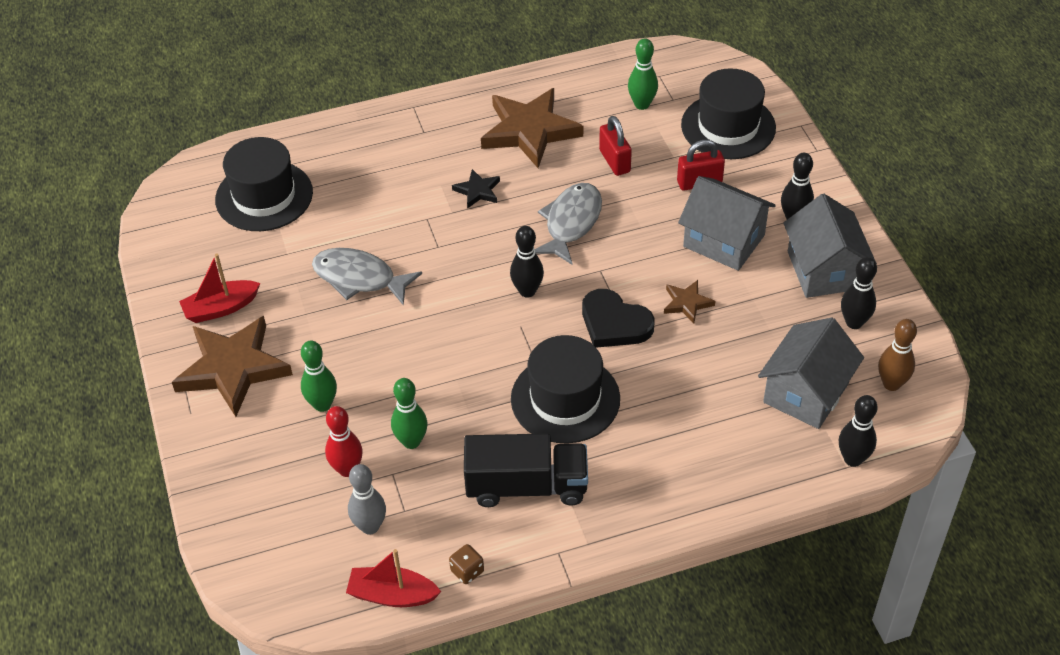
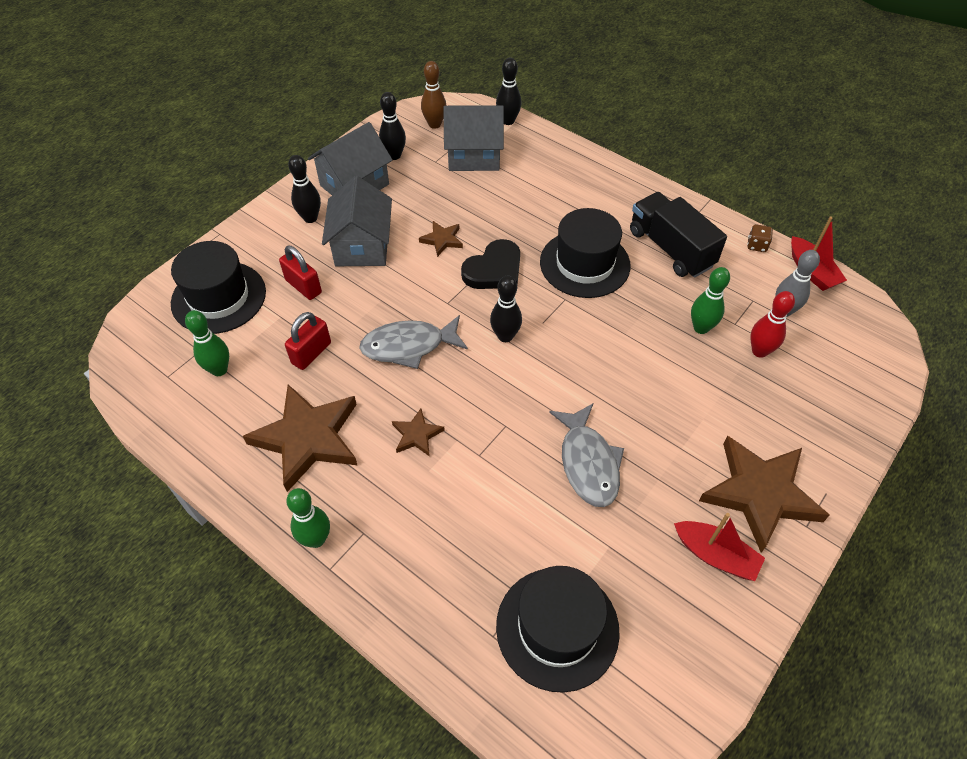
camera: 125 degrees left, 5 degrees up
(322, 404) = (727, 403): green bowling pin -> green bowling pin (316, 539)
(477, 191) = (416, 435): black star -> brown star
(614, 323) = (494, 270): black heart -> black heart turned 45 degrees clockwise

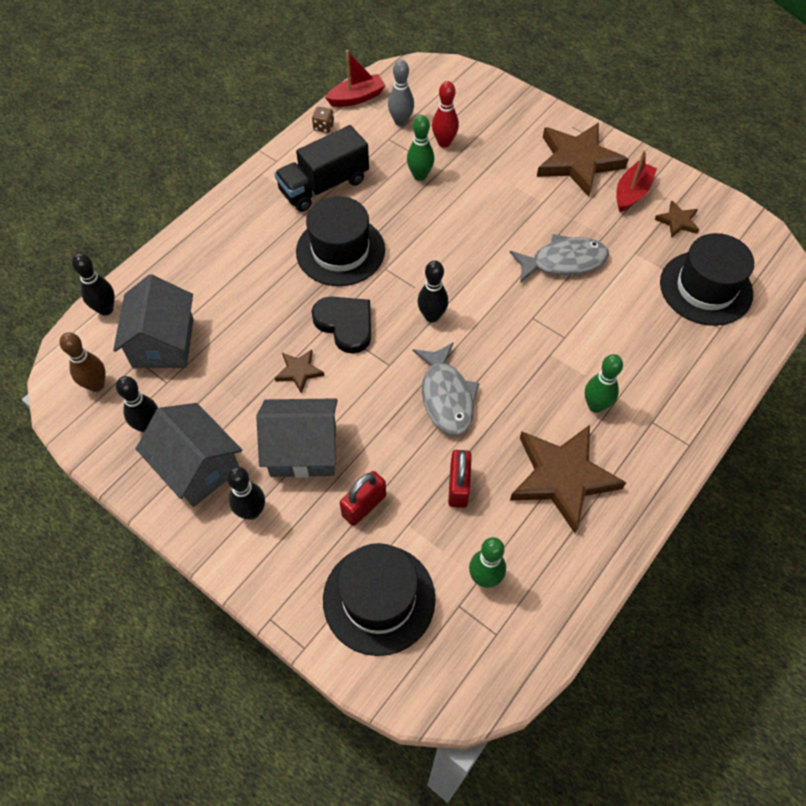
camera: 90 degrees left, 5 degrees up
(311, 353) = (458, 486): red padlock -> red padlock turned 60 degrees clockwise
(316, 539) = (664, 458): green bowling pin -> green bowling pin (595, 405)
(416, 435) = (549, 385): brown star -> brown star (677, 221)

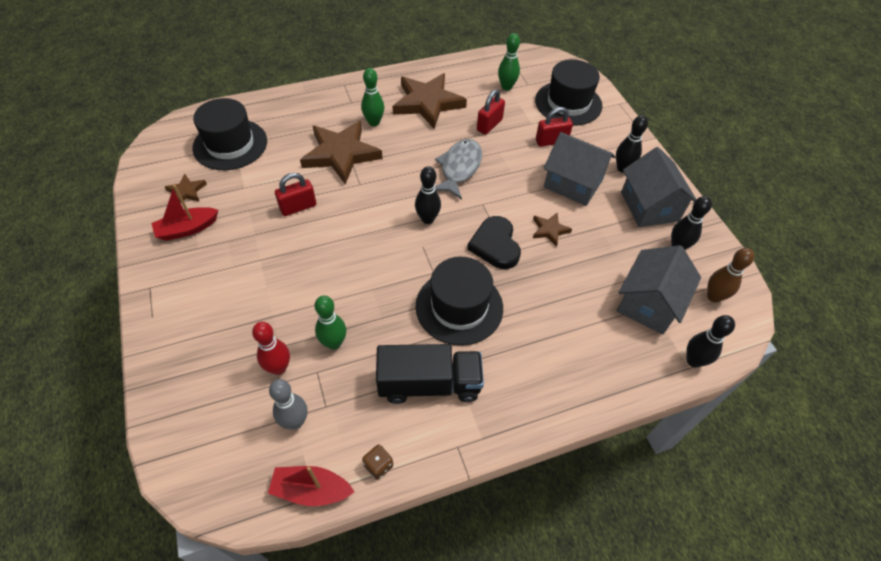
camera: 150 degrees left, 5 degrees down
(563, 261) = (298, 207): grey fish -> red padlock
(577, 161) = (191, 278): brown star -> brown star (341, 154)

